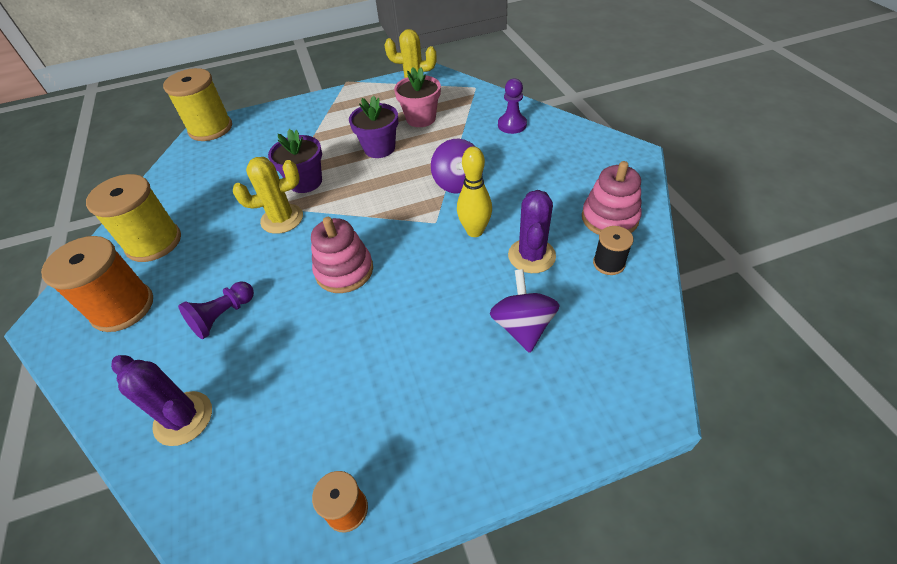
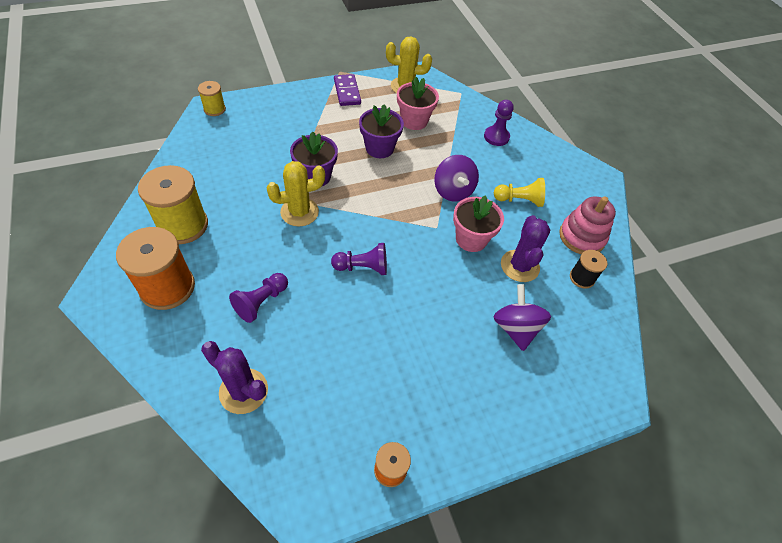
camera: 10 degrees left, 5 degrees up
(210, 129) = (214, 109): yellow spool -> yellow spool, size x0.52
(344, 271) = (362, 267): pink stacking toy -> purple pawn
(351, 99) = (347, 92): none -> purple domino
(475, 231) = (471, 239): yellow bowling pin -> pink flower pot
(535, 186) = (519, 200): none -> yellow pawn

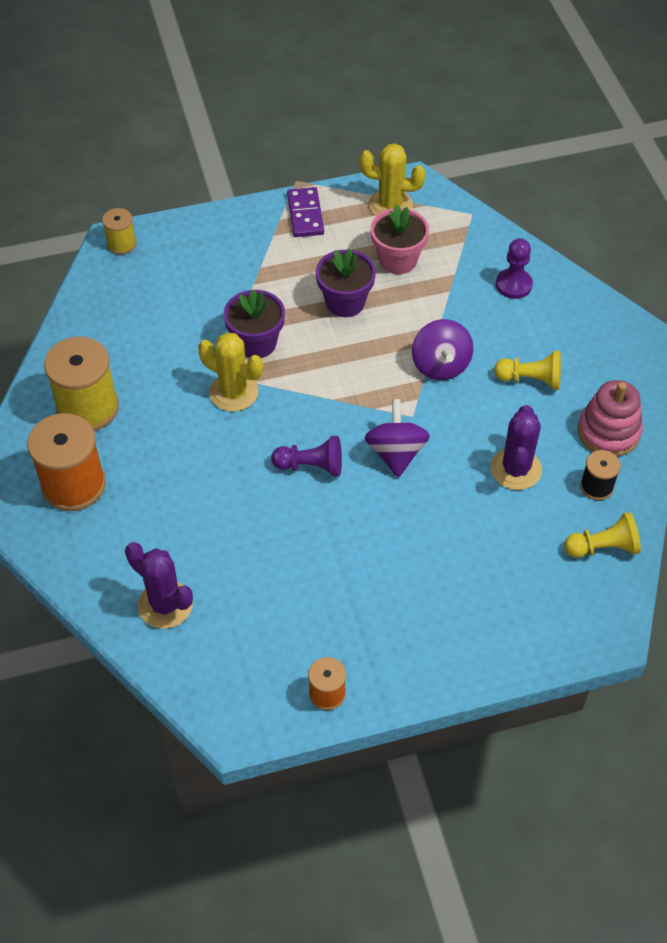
camera: 10 degrees right, 0 degrees up
(261, 302) = (185, 505): purple pawn -> none
(299, 212) = (234, 392): yellow cactus -> yellow cactus turned 45 degrees clockwise
(471, 239) = (456, 432): pink flower pot -> none
(515, 328) = (497, 546): purple spinning top -> purple spinning top (396, 453)
(597, 326) = (603, 547): none -> yellow pawn

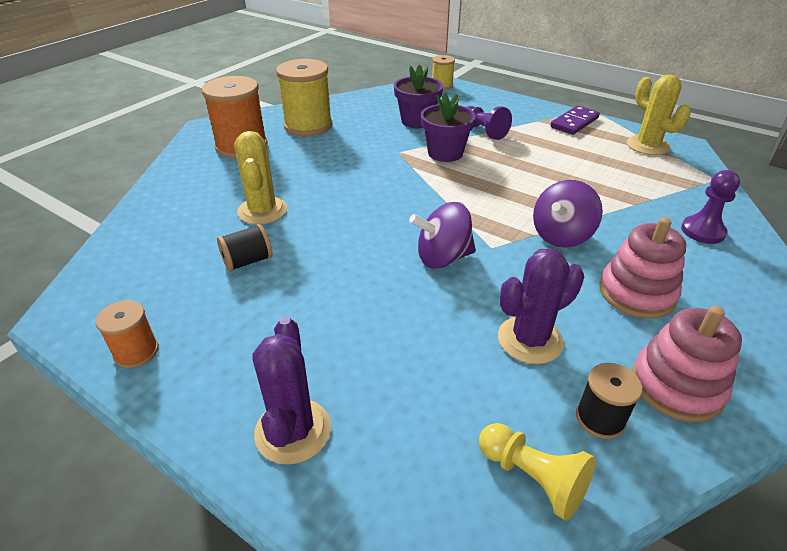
camera: 50 degrees right, 15 degrees down
(165, 605) = (169, 222): purple cactus -> purple cactus (293, 431)
(234, 392) = (392, 164): yellow cactus -> yellow cactus (262, 211)
(281, 576) = (247, 261): none -> black spool
(311, 466) = (373, 223): purple pawn -> purple pawn (483, 131)
(345, 302) = (537, 168): purple flower pot -> purple flower pot (417, 121)
(396, 453) = (443, 258): purple spinning top -> purple spinning top turned 150 degrees counterclockwise
(398, 260) = (612, 170): pink flower pot -> none
(531, 379) = (636, 293): yellow pawn -> pink stacking toy

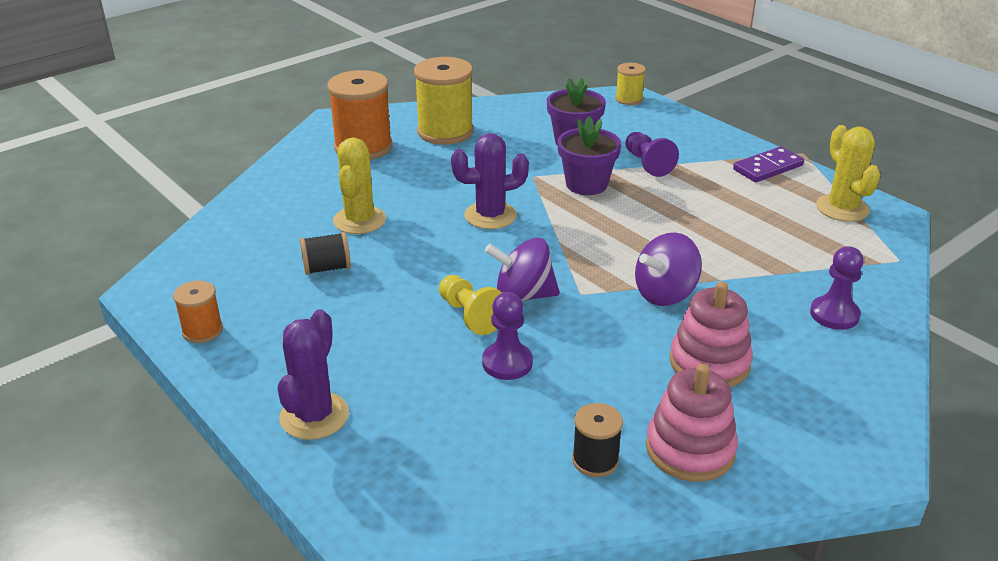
camera: 15 degrees right, 5 degrees down
(462, 328) = (507, 363): none -> purple pawn
(530, 340) = (568, 385): purple cactus -> purple cactus (490, 216)
(533, 478) = (504, 490): yellow pawn -> yellow pawn (470, 315)

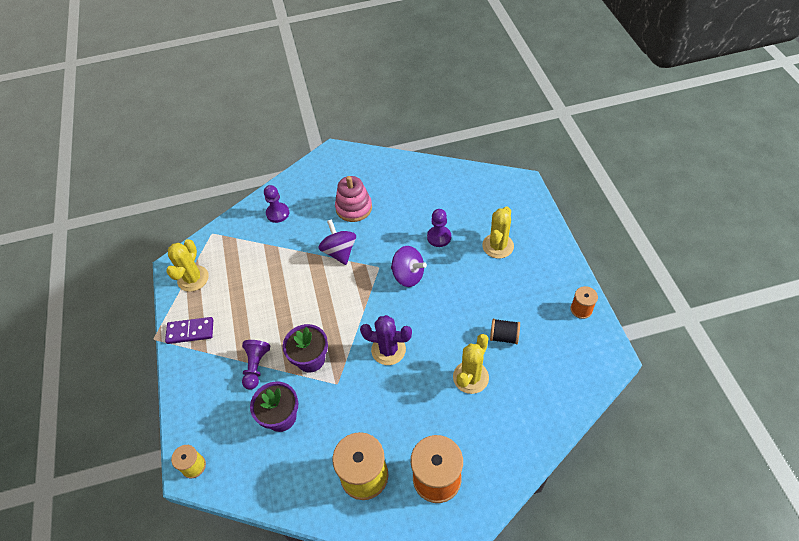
camera: 150 degrees left, 20 degrees up
(314, 416) = (534, 237): purple cactus -> none
(384, 381) = (498, 246): none -> yellow cactus
(470, 315) = (441, 271): yellow pawn -> none
(595, 460) = (431, 182): black spool -> none
(665, 294) = (339, 252): purple spinning top -> purple spinning top turned 105 degrees counterclockwise
(690, 449) = (393, 175): pink stacking toy -> none

